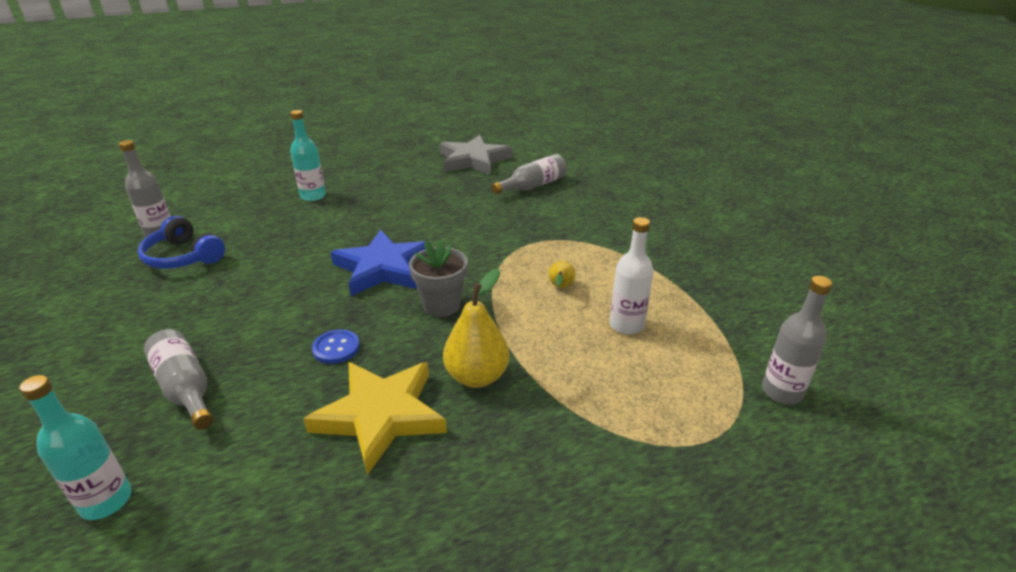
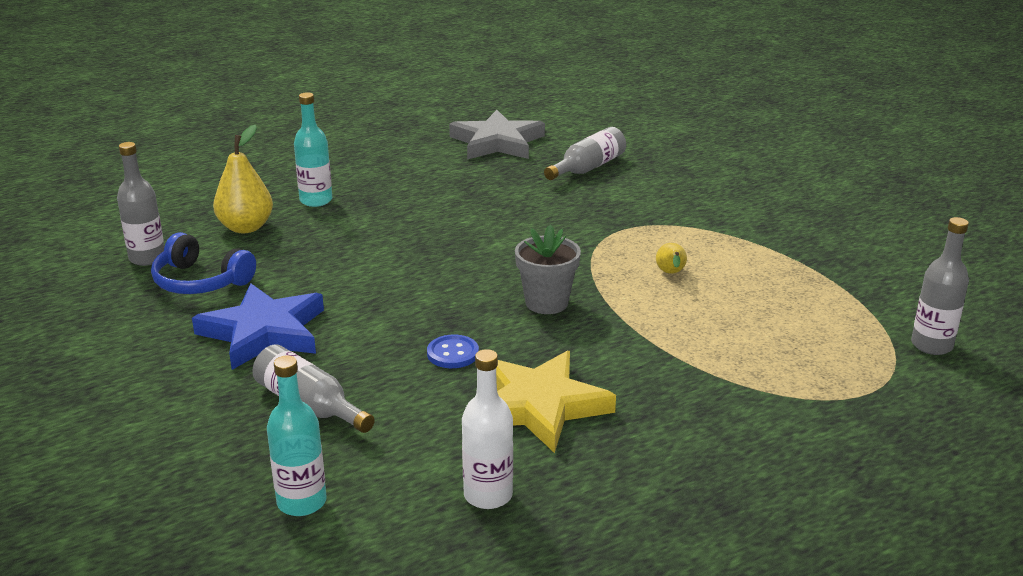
camera: 10 degrees left, 5 degrees down
(383, 268) = (456, 272): blue star -> blue star (264, 332)
(477, 376) = (621, 363): yellow pear -> yellow pear (246, 227)
(626, 325) = (757, 302): white bottle -> white bottle (488, 495)

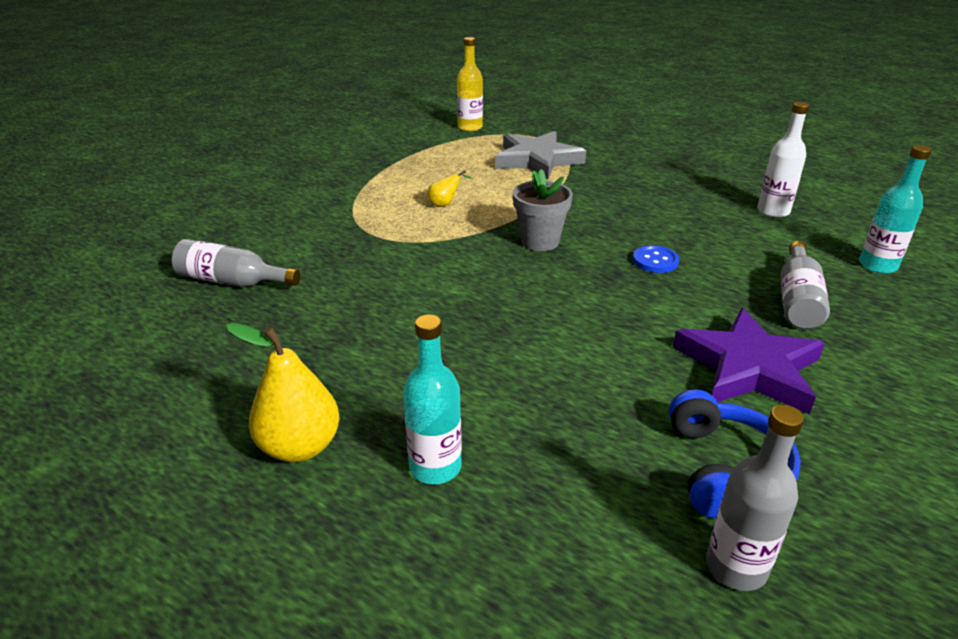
camera: 115 degrees left, 5 degrees up
(246, 227) = (565, 502): yellow pear -> yellow pear (299, 447)
(264, 332) = (748, 368): blue star -> purple star
(497, 142) = (158, 365): grey star -> grey star (537, 160)
(538, 406) = (672, 216): yellow star -> none
(931, 345) = (470, 127): grey bottle -> yellow bottle

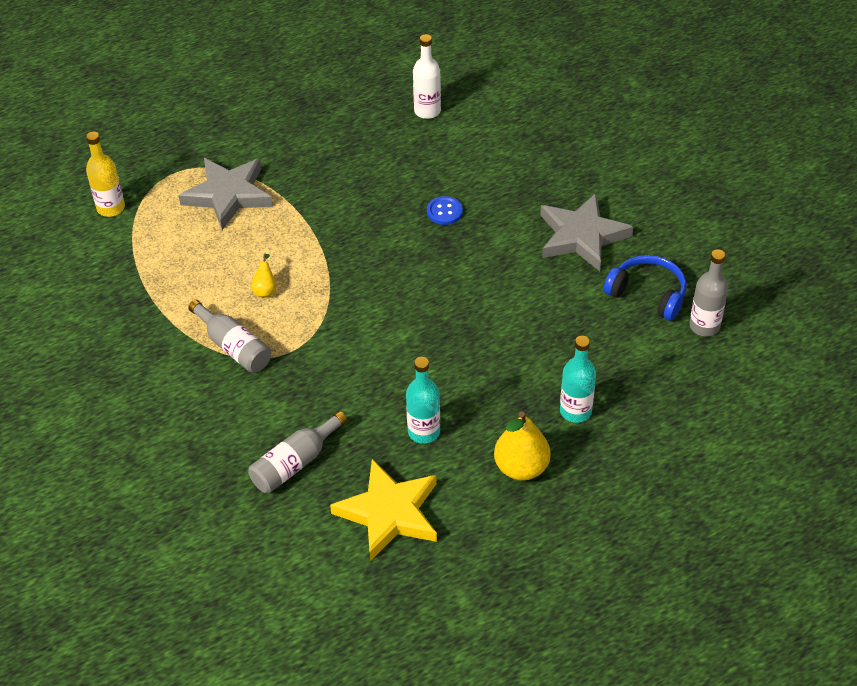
camera: 60 degrees left, 15 degrees up
(180, 361) = (389, 513): none -> yellow star
(539, 241) = (371, 259): grey flower pot -> none
(748, 368) = (581, 236): purple star -> grey star
(797, 300) = (536, 172): grey bottle -> grey bottle (233, 347)
(877, 265) = (528, 110): turquoise bottle -> turquoise bottle (424, 432)

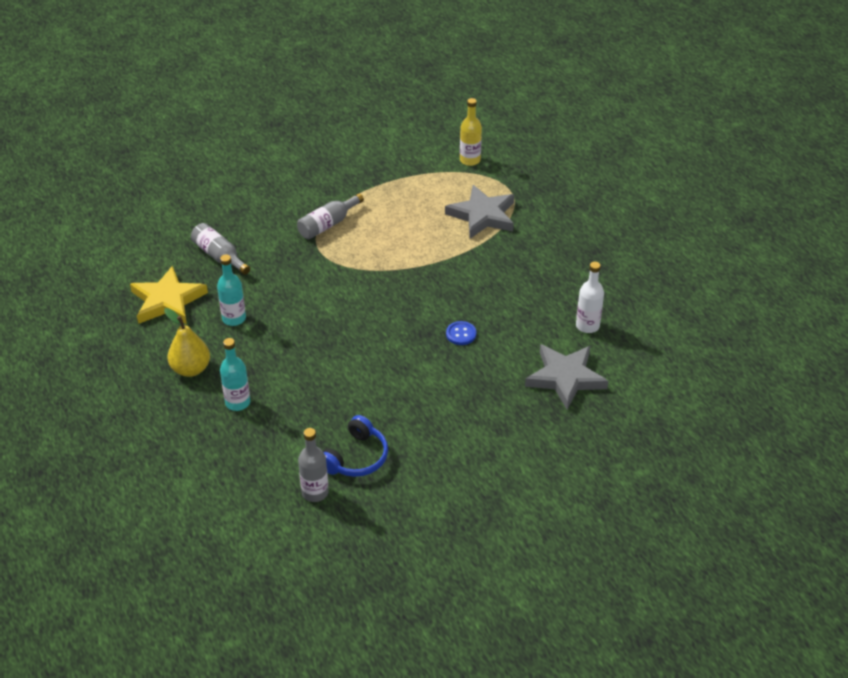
camera: 90 degrees right, 5 degrees down
(265, 290) = (381, 237): yellow pear -> none
(581, 236) = (428, 419): grey star -> grey star (565, 378)

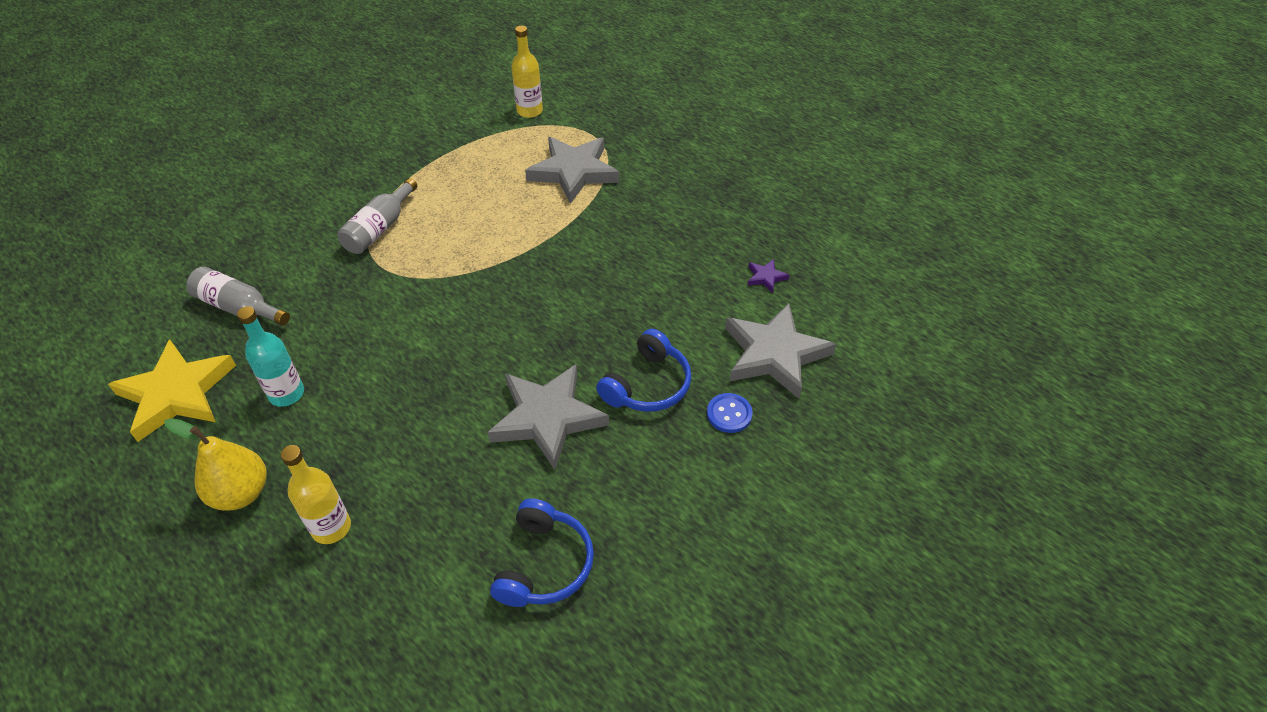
camera: 20 degrees left, 5 degrees up
(237, 402) = (331, 527): turquoise bottle -> yellow bottle
(315, 492) = (503, 647): grey bottle -> none
(392, 376) = (547, 418): none -> grey star
(461, 334) = (614, 331): blue button -> blue button (729, 414)
(467, 374) = (647, 385): none -> blue headphones
(587, 326) = (766, 277): white bottle -> purple star

